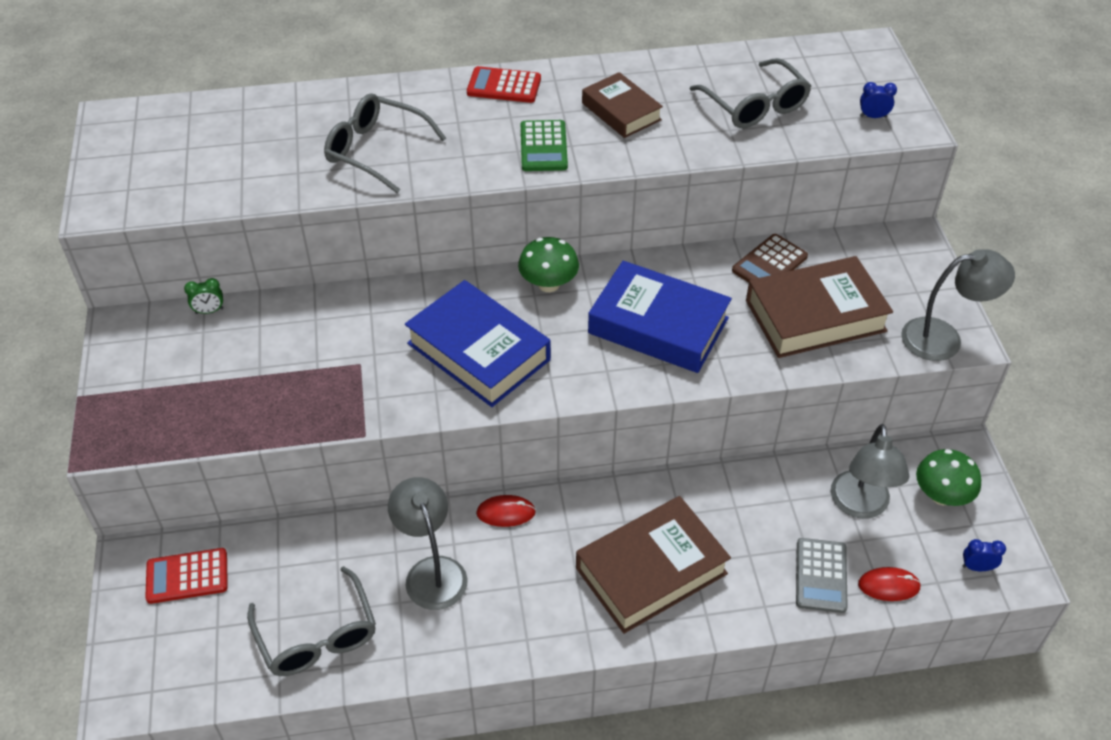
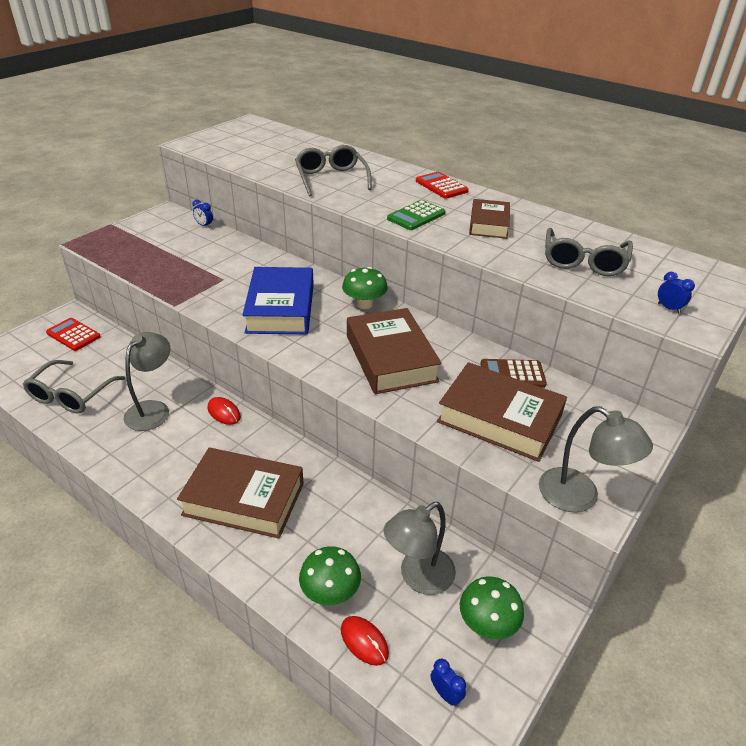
camera: 45 degrees right, 10 degrees down
(209, 311) = (204, 225): green clock -> blue clock
(658, 326) = (391, 358): blue book -> brown book
(820, 576) = (330, 592): grey calculator -> green mushroom

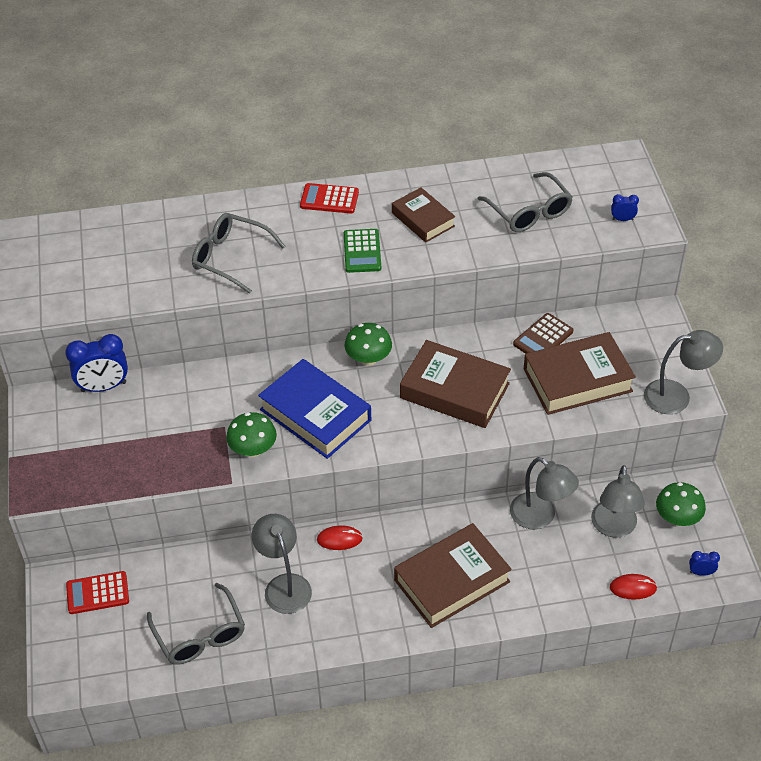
camera: 45 degrees left, 10 degrees up
(204, 225) = (103, 387): blue clock -> blue clock, size x2.10
(330, 592) = (581, 581): green mushroom -> green mushroom (253, 449)
(371, 515) = (540, 517): none -> grey lamp

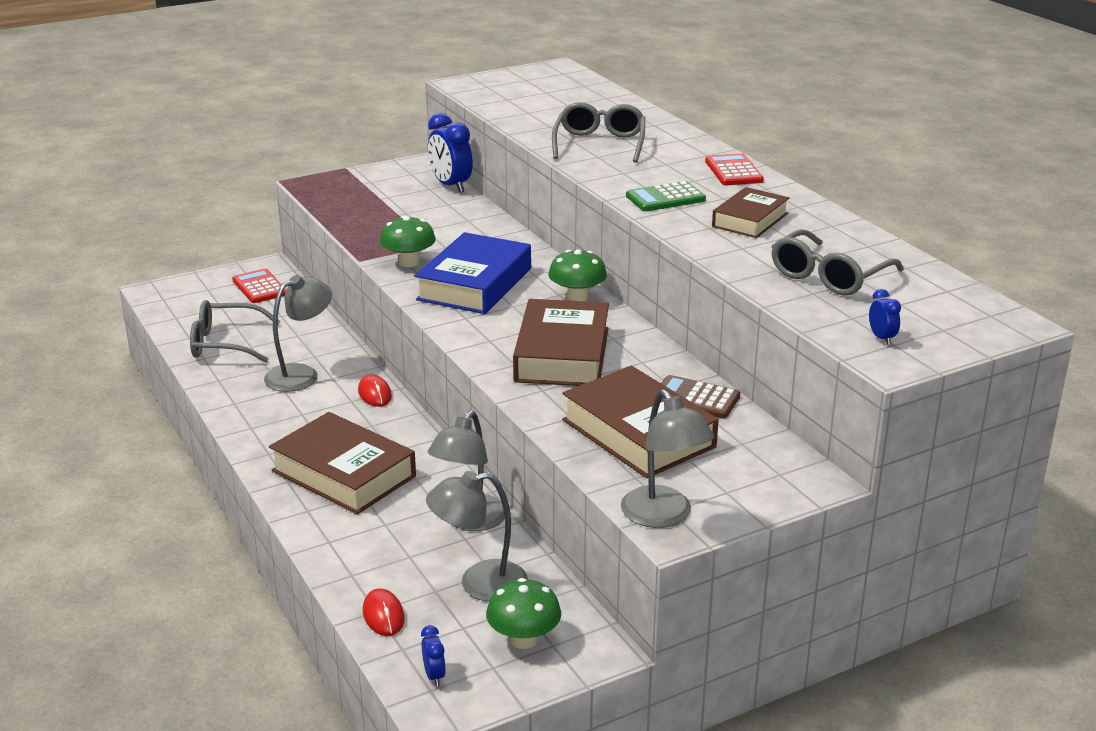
camera: 70 degrees right, 20 degrees down
(200, 635) = (225, 343): grey glasses -> grey glasses turned 45 degrees clockwise

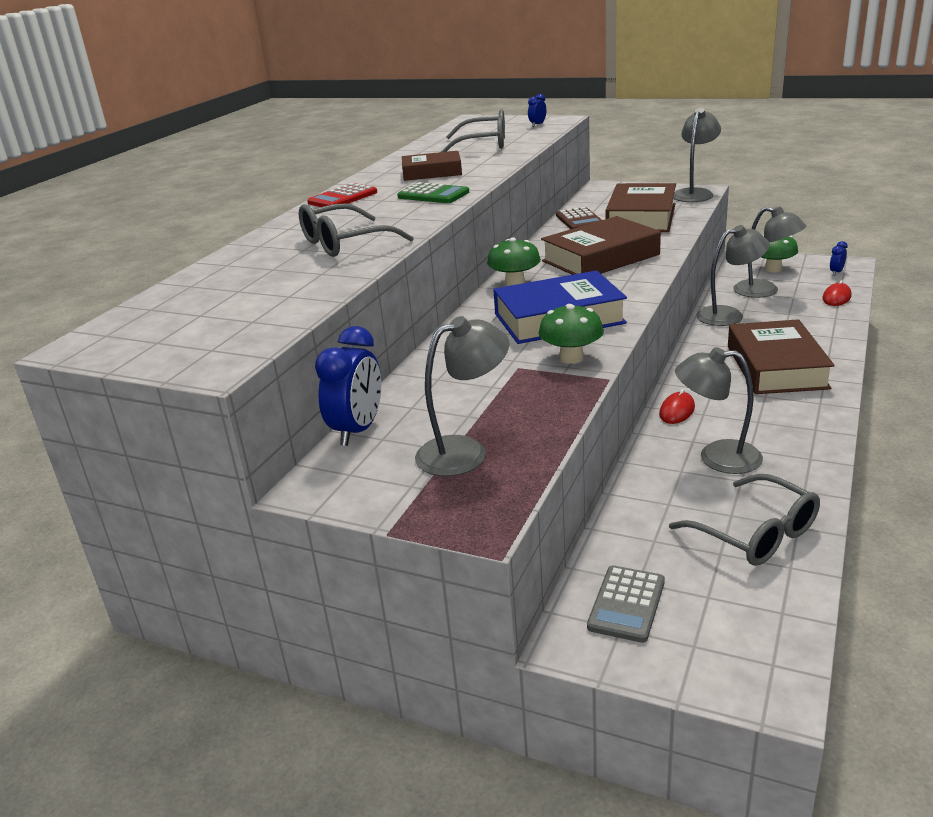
camera: 125 degrees left, 0 degrees up
(260, 287) = (626, 604): red calculator -> grey calculator
(372, 200) = (465, 452): none -> grey lamp

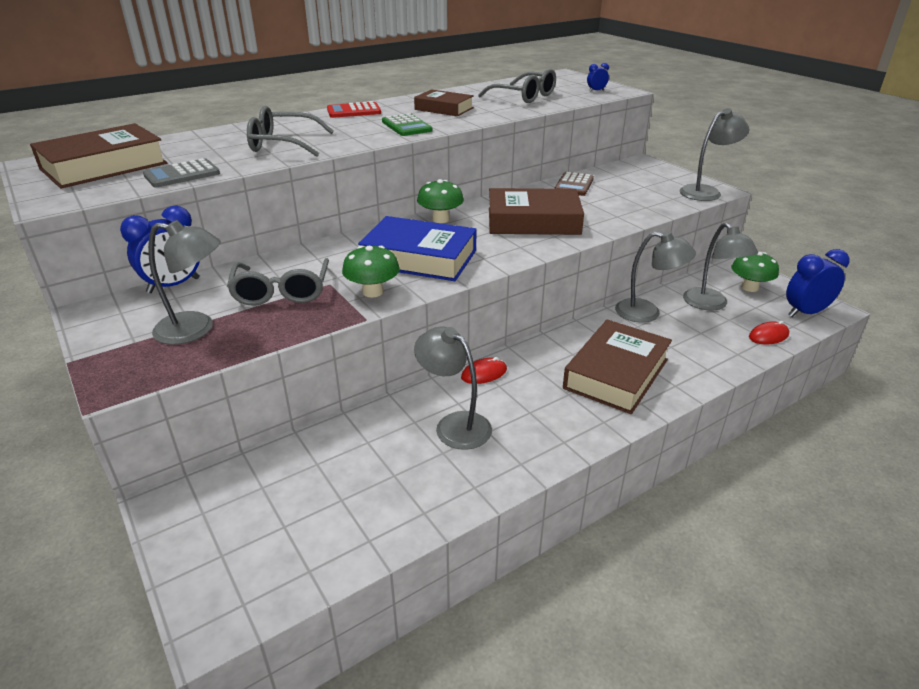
camera: 30 degrees right, 5 degrees up
(626, 604) = (231, 498): grey calculator -> grey calculator (182, 174)
(641, 217) = (624, 198): brown book -> brown book (104, 166)
(755, 533) = (386, 499): grey glasses -> grey glasses (281, 291)
(836, 272) = (805, 313): blue clock -> blue clock, size x2.10

